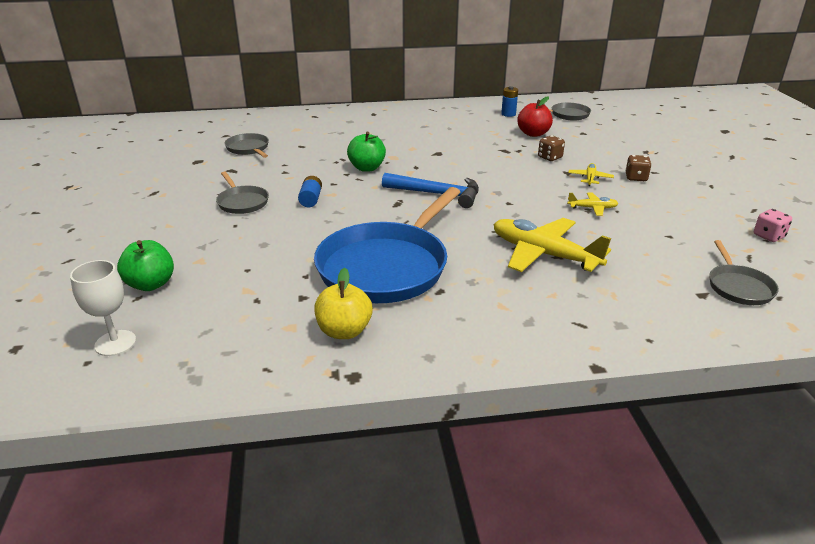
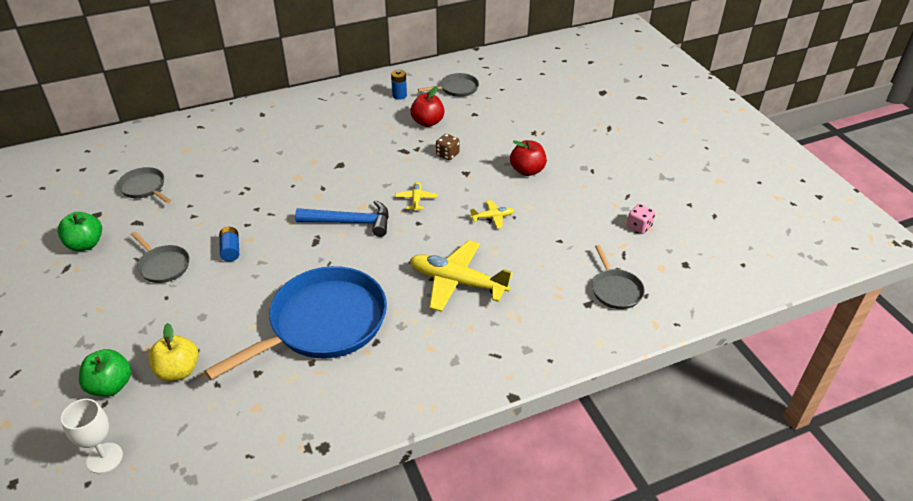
camera: 15 degrees left, 10 degrees up
(344, 331) = (304, 402): yellow apple -> yellow apple (178, 371)
(367, 168) = (275, 197): green apple -> green apple (85, 244)
(386, 267) = (323, 323): blue pan -> blue pan turned 150 degrees counterclockwise
(590, 178) = (487, 178): yellow plane -> yellow plane (416, 199)
(636, 178) = (527, 170): brown dice -> red apple

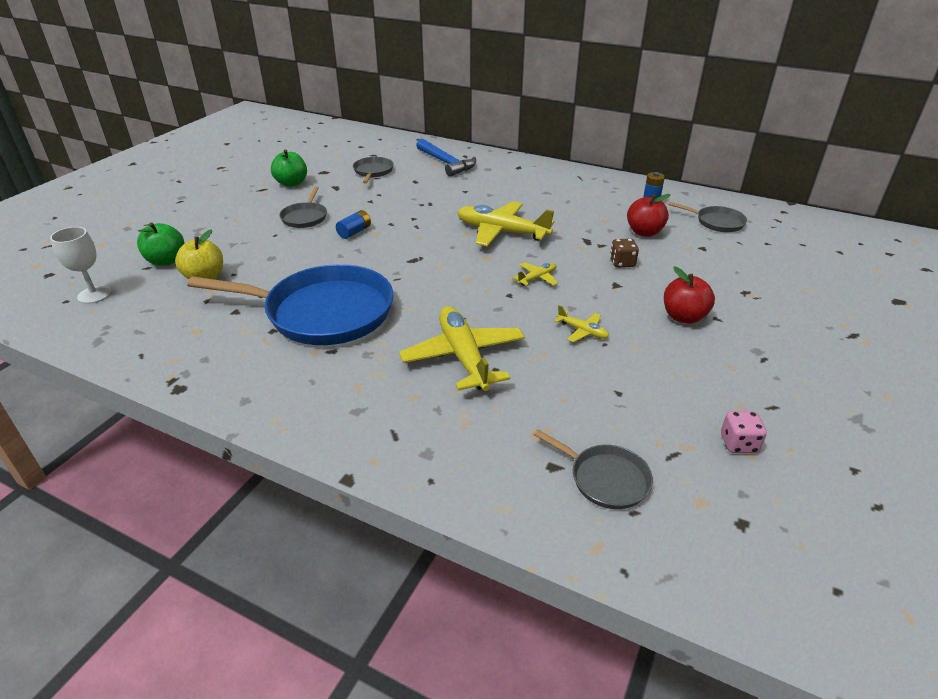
camera: 50 degrees right, 5 degrees down
(340, 179) = (501, 232): none -> yellow plane
(351, 222) = (459, 263): blue hammer -> blue hammer (446, 163)
(615, 290) = (605, 479): grey pan -> grey pan turned 90 degrees counterclockwise

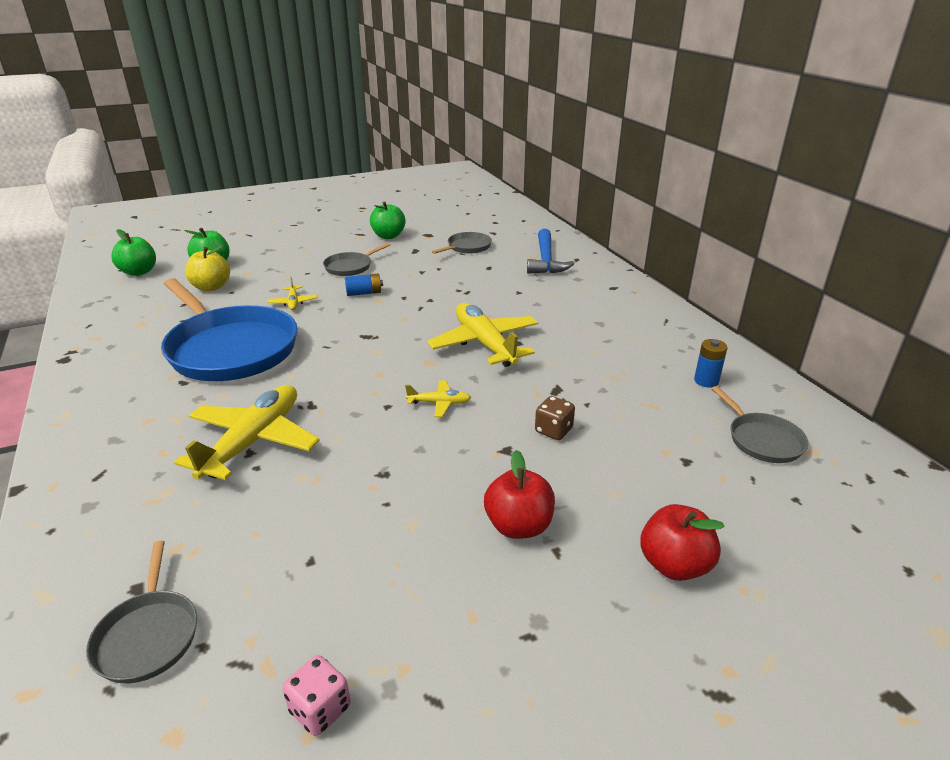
camera: 40 degrees right, 5 degrees down
(94, 295) = (139, 272): white goblet -> green apple
(582, 331) = (388, 478): yellow plane -> yellow plane (293, 302)
(644, 232) = (640, 409): red apple -> red apple (674, 565)

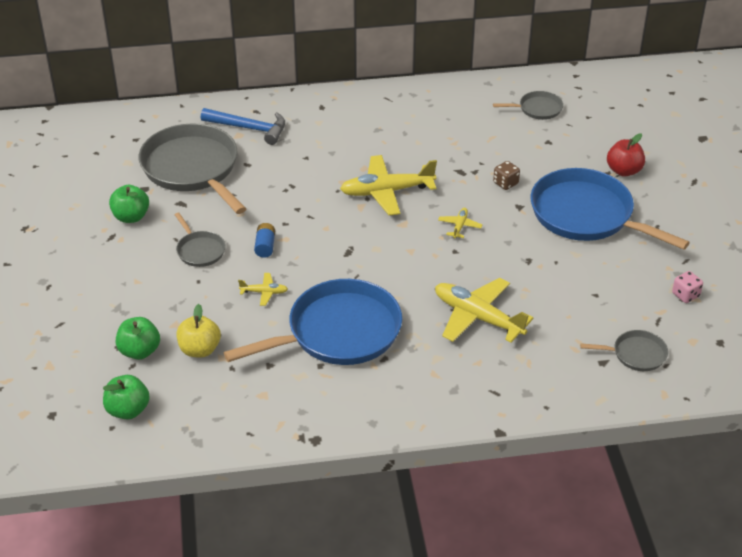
camera: 75 degrees left, 10 degrees up
(467, 247) = (192, 168): grey pan -> grey pan, size x2.16
(518, 526) = (586, 215): red apple -> blue pan
(706, 381) = (472, 107): blue battery -> none

